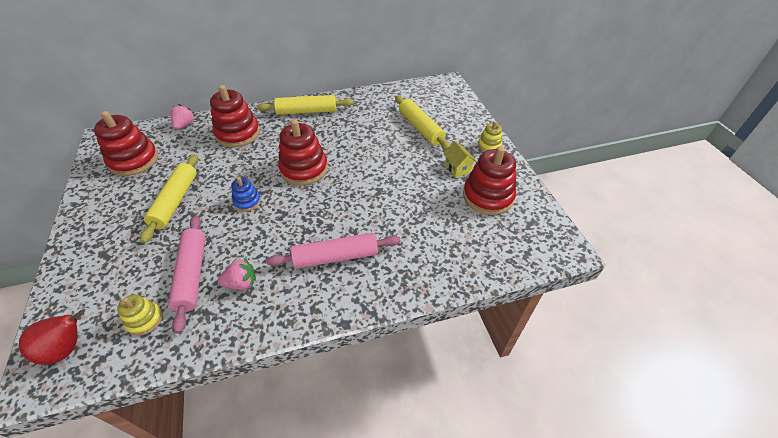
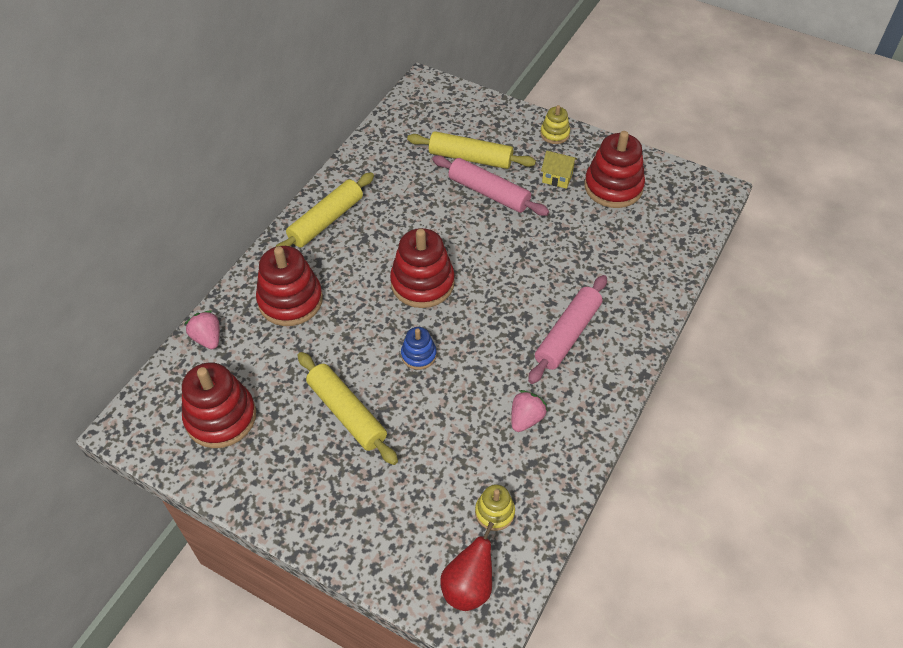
camera: 45 degrees left, 5 degrees up
(192, 274) = (474, 450): pink rolling pin -> pink rolling pin (489, 193)

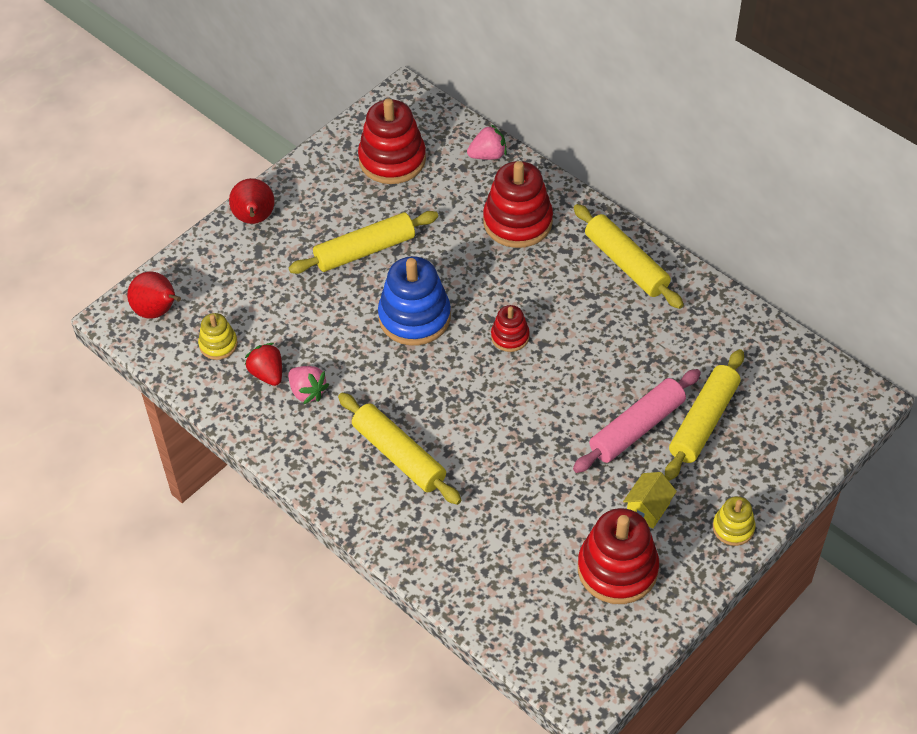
camera: 105 degrees right, 0 degrees up
(322, 527) = (254, 219): none -> red pear
(418, 355) = (414, 317): blue stacking toy -> blue stacking toy, size x1.90
(422, 283) = (510, 336): red stacking toy -> red stacking toy, size x0.53
(516, 458) = (267, 374): none -> red strawberry
(568, 334) = (398, 455): pink rolling pin -> yellow rolling pin

